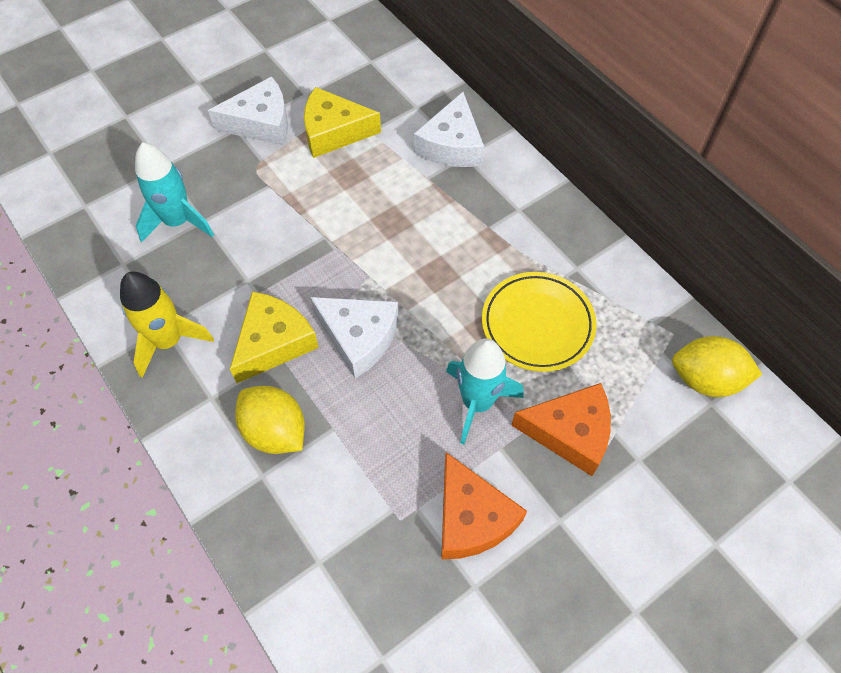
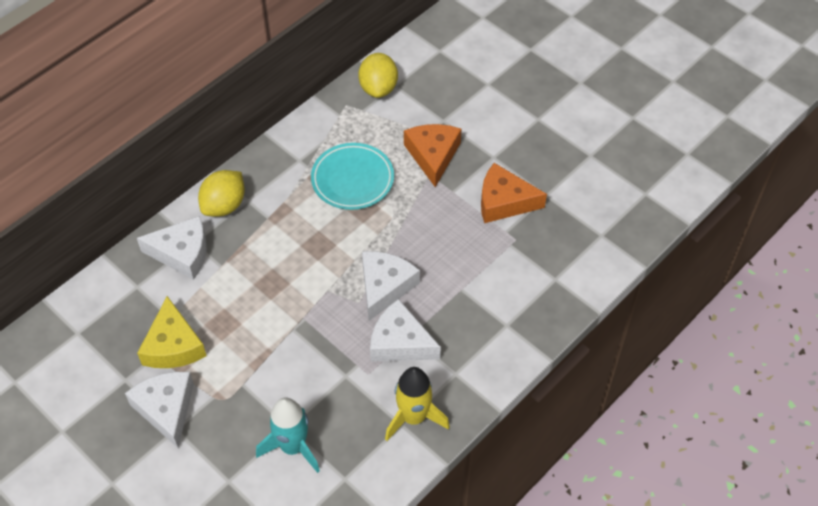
camera: 100 degrees left, 5 degrees down
(274, 342) = (400, 342): yellow cheese -> white cheese
(275, 431) = (472, 324): yellow lemon -> yellow lemon (224, 205)
(471, 517) = (504, 201): orange cheese -> orange cheese turned 135 degrees counterclockwise
(477, 403) = (422, 207): turquoise rocket -> none
(537, 324) = (352, 179): yellow plate -> turquoise plate

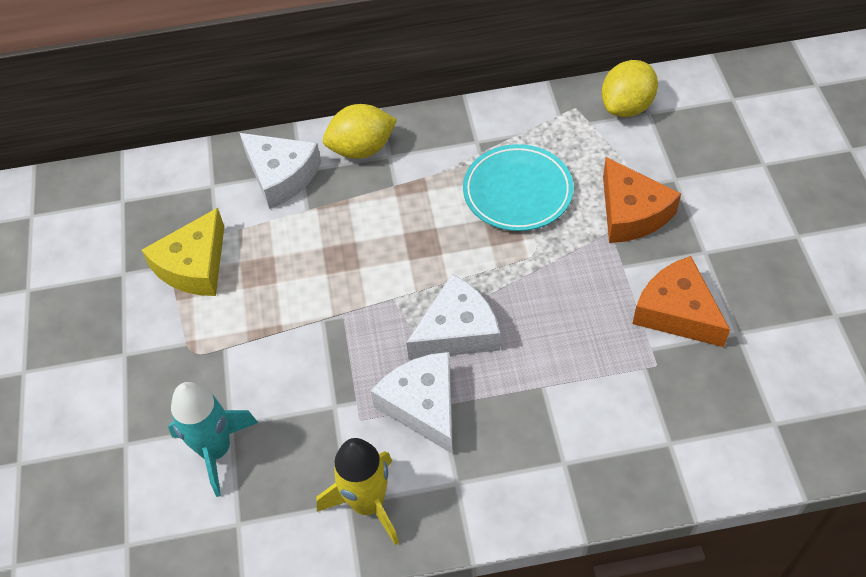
camera: 40 degrees right, 0 degrees up
(166, 409) = (133, 327): white cheese -> none
(433, 156) = (631, 213): orange cheese -> orange cheese turned 120 degrees clockwise

